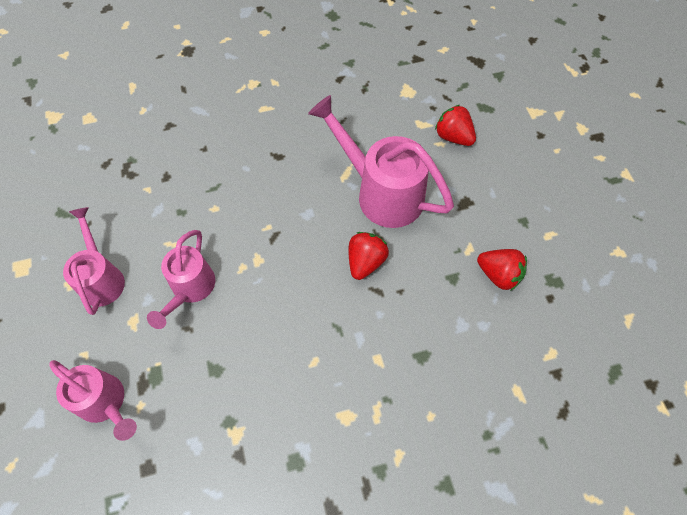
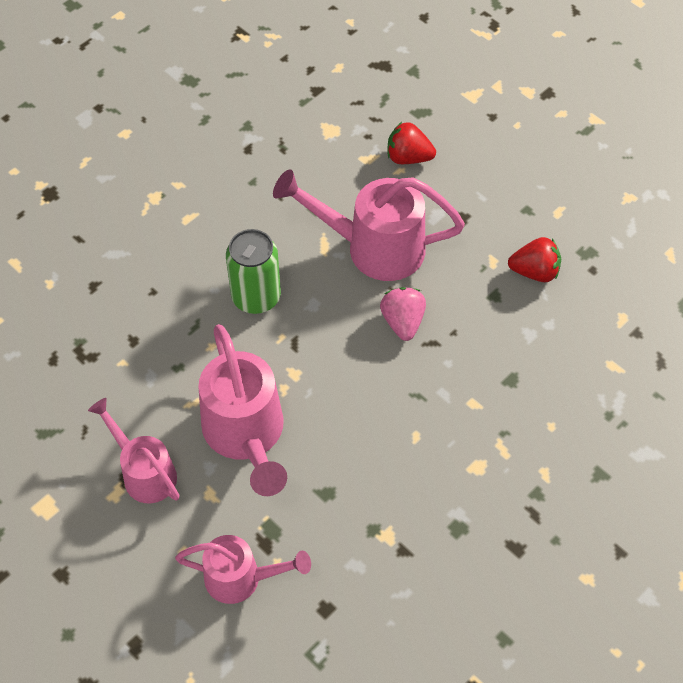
camera: 30 degrees left, 5 degrees down
(190, 289) = (246, 434): pink watering can -> pink watering can, size x1.61
(271, 187) = (256, 297): none -> green can
(365, 262) = (402, 322): red strawberry -> pink strawberry

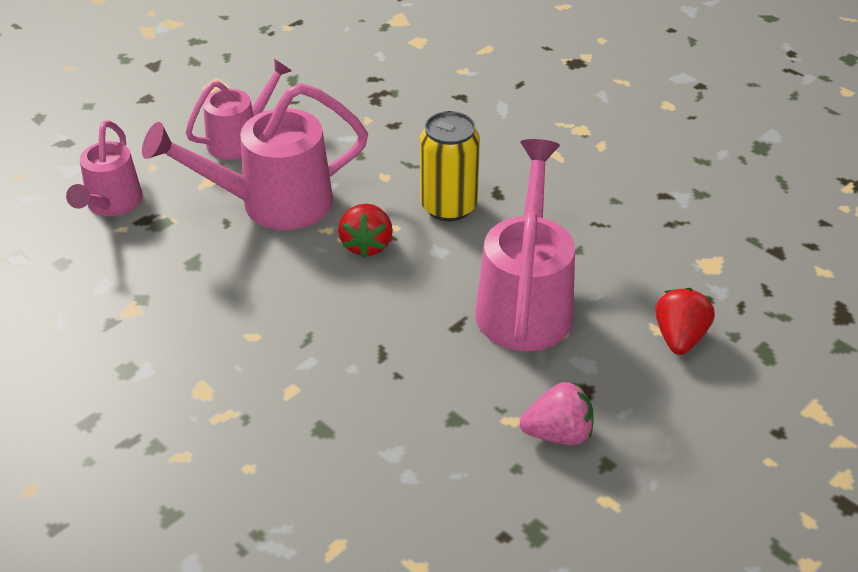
camera: 90 degrees right, 15 degrees down
(256, 297) = (448, 206): green can -> yellow can
(402, 322) = (413, 327): pink strawberry -> pink strawberry (558, 434)
(534, 272) = (496, 465): red strawberry -> red strawberry (367, 245)

